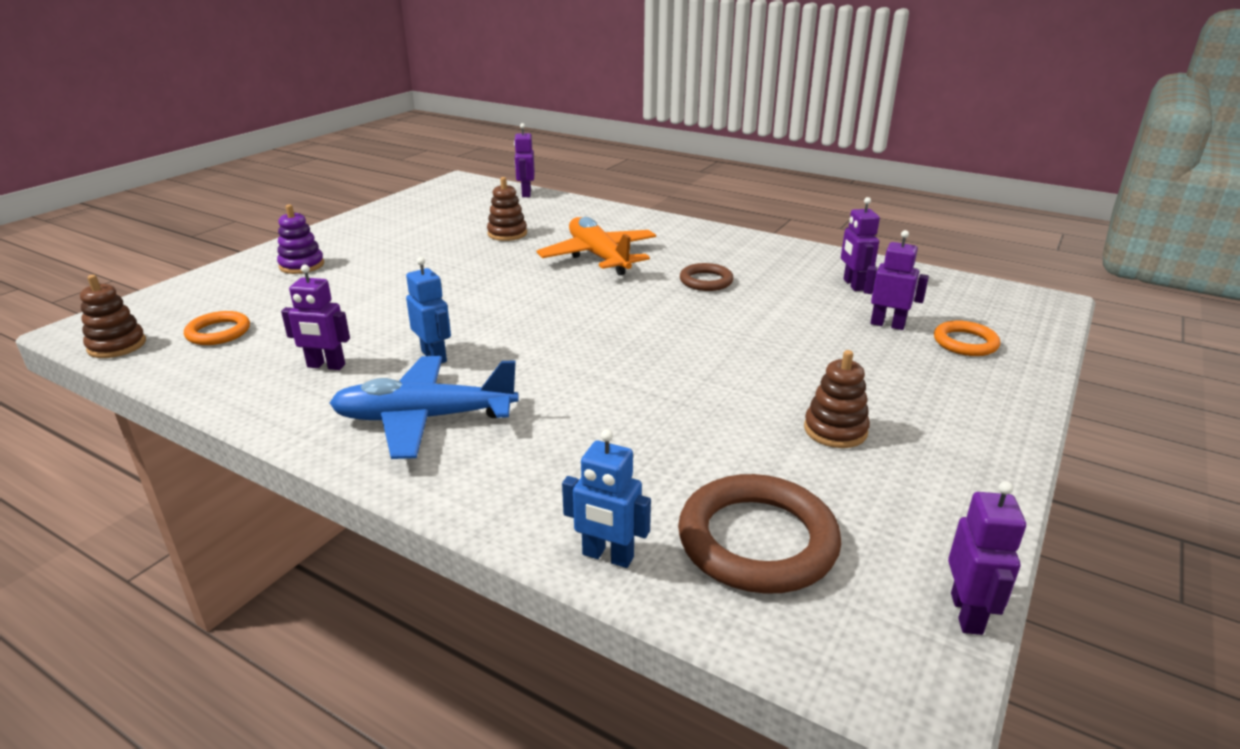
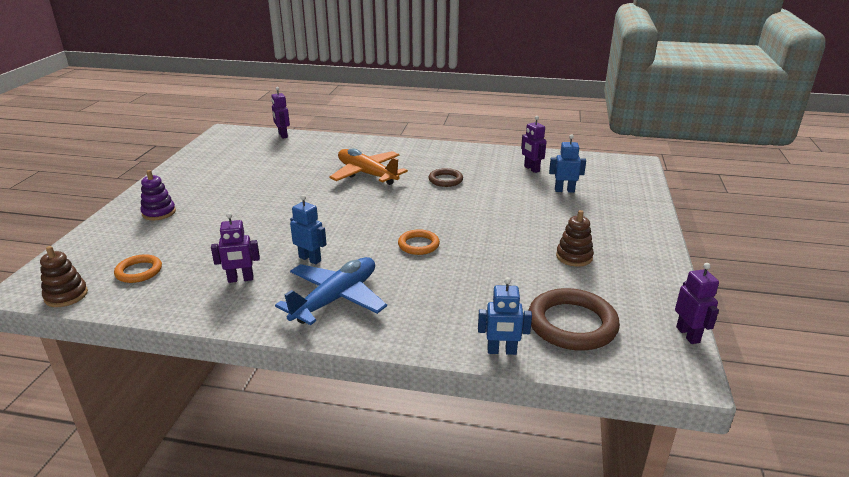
camera: 20 degrees left, 0 degrees up
(425, 418) = (336, 299): blue plane -> blue plane turned 150 degrees clockwise
(507, 234) = (292, 167): brown stacking toy -> none
(887, 324) = (564, 190): purple robot -> blue robot
(965, 343) = (610, 194): orange ring -> orange ring (418, 245)

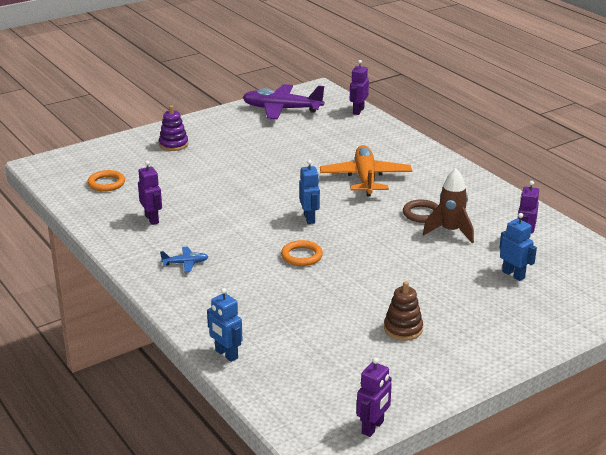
camera: 45 degrees right, 0 degrees up
(66, 295) = (52, 180): brown stacking toy -> none
(218, 154) = (282, 109): none -> purple plane
(240, 279) = (152, 219): purple robot -> purple robot turned 150 degrees counterclockwise
(310, 259) = (213, 227): blue robot -> blue robot (309, 218)
(336, 299) = (185, 263): blue plane -> blue plane, size x0.44
(482, 183) = (450, 231): none -> brown rocket
(572, 324) = (303, 369): brown ring -> none

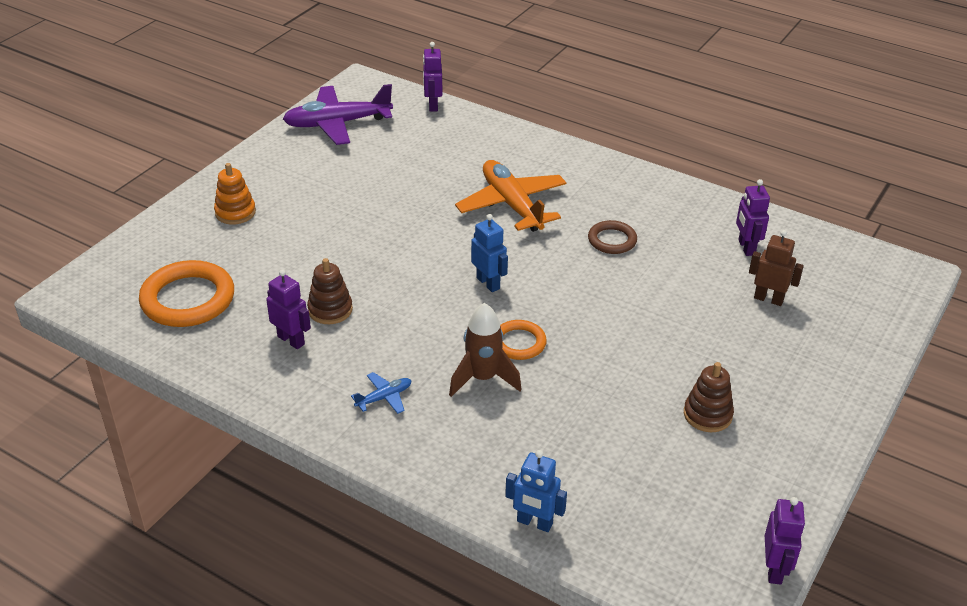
camera: 25 degrees left, 10 degrees up
(106, 183) = (188, 299): orange ring -> orange ring, size x1.78
(173, 144) = (235, 212): purple stacking toy -> orange stacking toy
(190, 209) = (330, 310): none -> brown stacking toy
(450, 231) = (660, 257): brown rocket -> brown rocket (483, 378)
(513, 274) = (768, 299): blue robot -> brown robot

